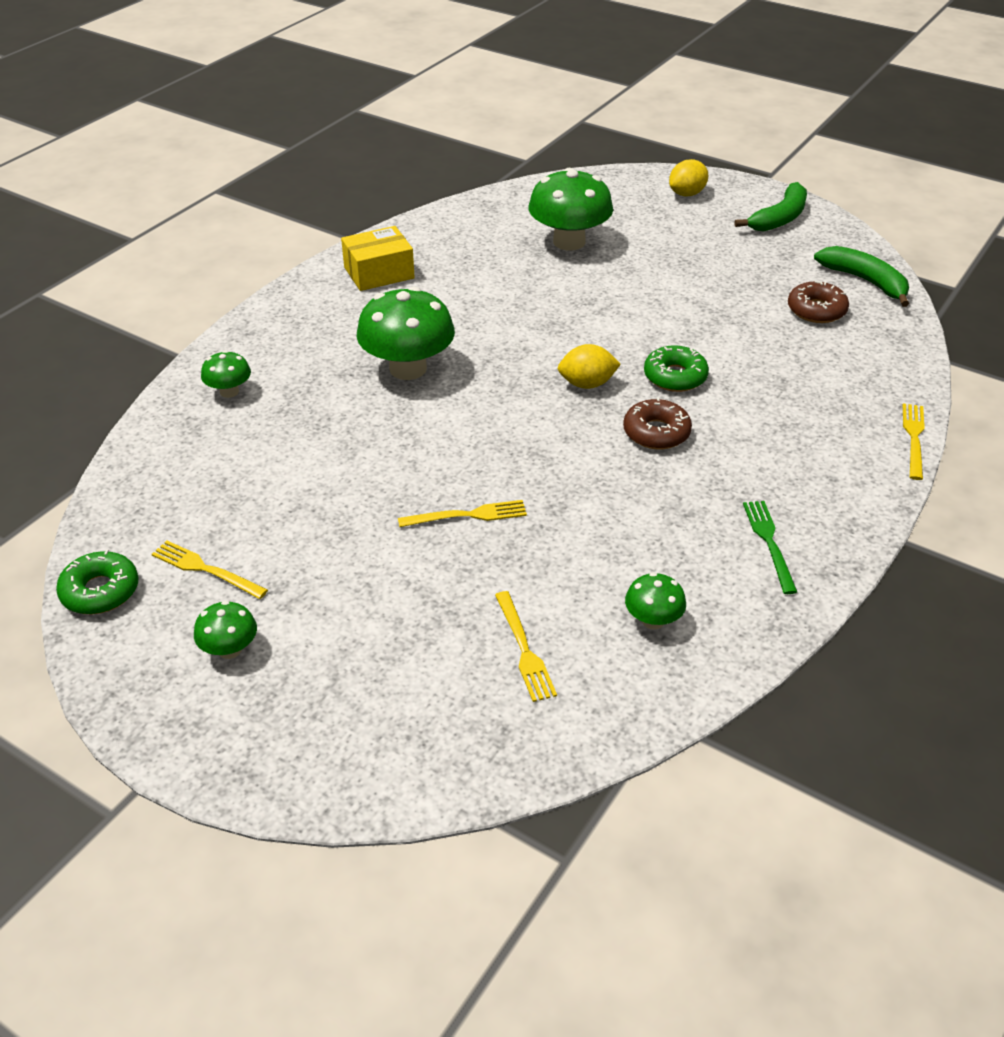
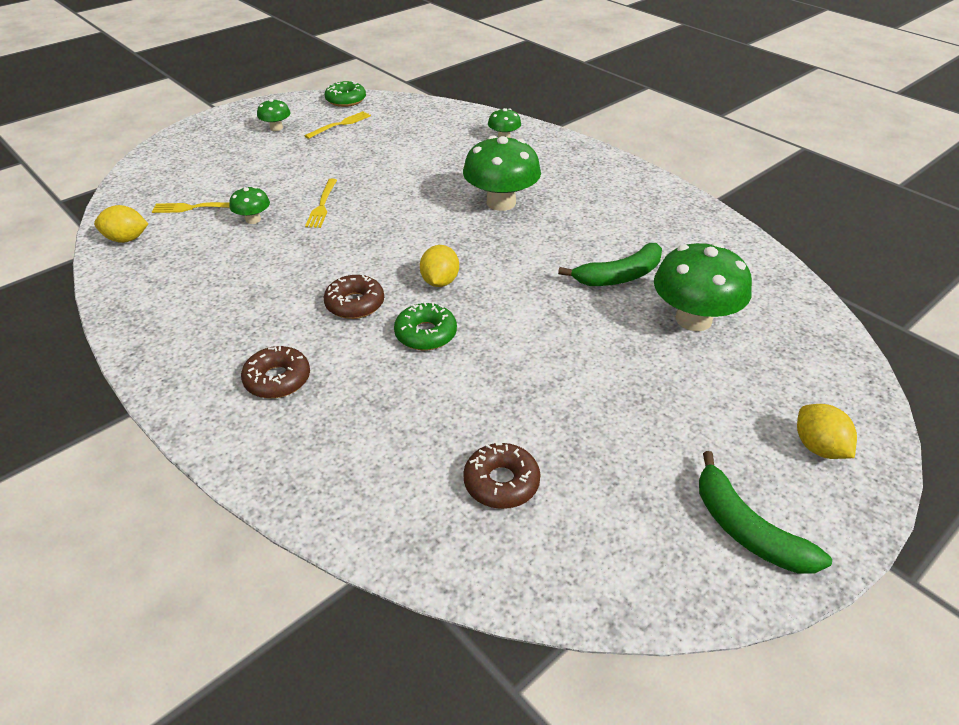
camera: 105 degrees right, 0 degrees up
(379, 273) = (648, 205): yellow box -> none
(636, 691) = (126, 239): none -> yellow lemon
(653, 620) = (171, 257): green mushroom -> green mushroom (253, 219)
(769, 542) = (190, 328): green fork -> none
(796, 452) = (277, 379): none -> brown donut
(865, 281) = (554, 565): green banana -> green banana (619, 276)
(914, 438) = (239, 474): yellow fork -> none

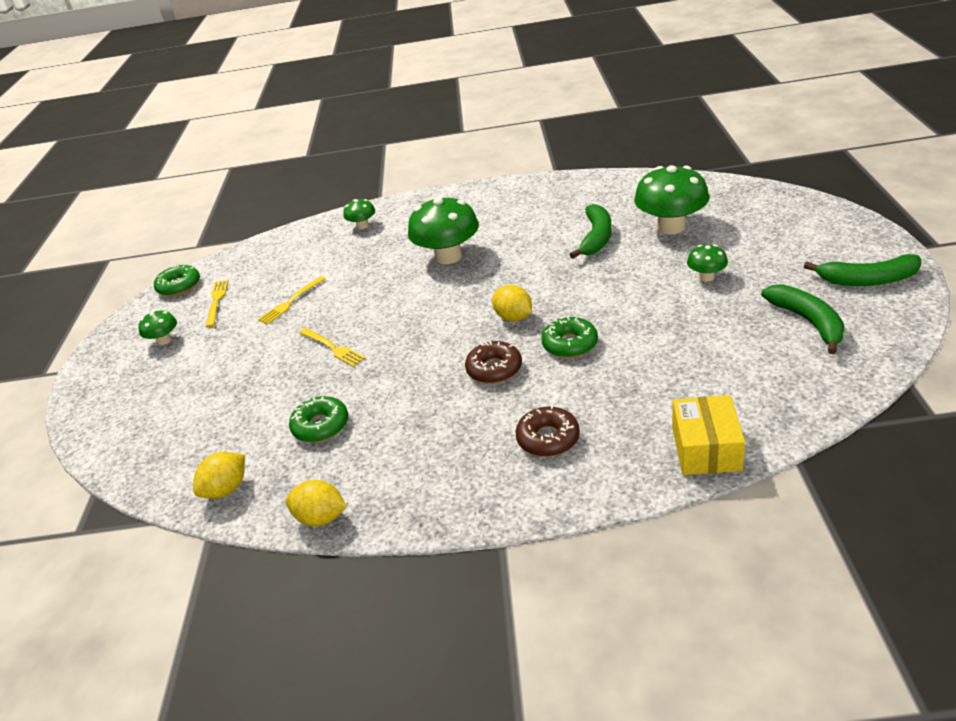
camera: 45 degrees left, 5 degrees down
(194, 208) = (232, 428): yellow fork -> yellow fork (291, 302)
(221, 247) = (321, 426): none -> green donut
(253, 219) = (302, 395): green mushroom -> green mushroom (706, 277)
(325, 497) = (706, 448): none -> yellow box
(501, 482) = (757, 360): brown donut -> none
(608, 501) = (808, 322): none -> green banana
(818, 447) = (822, 230): yellow lemon -> yellow lemon (321, 518)

